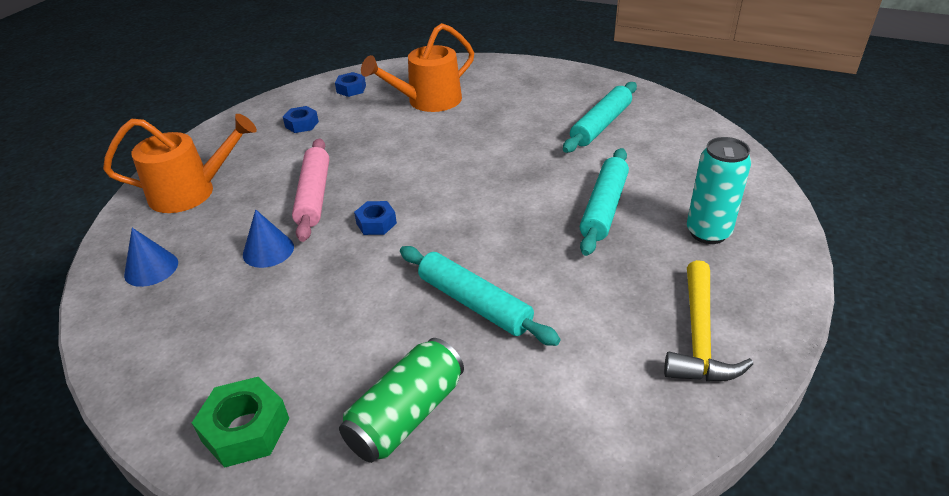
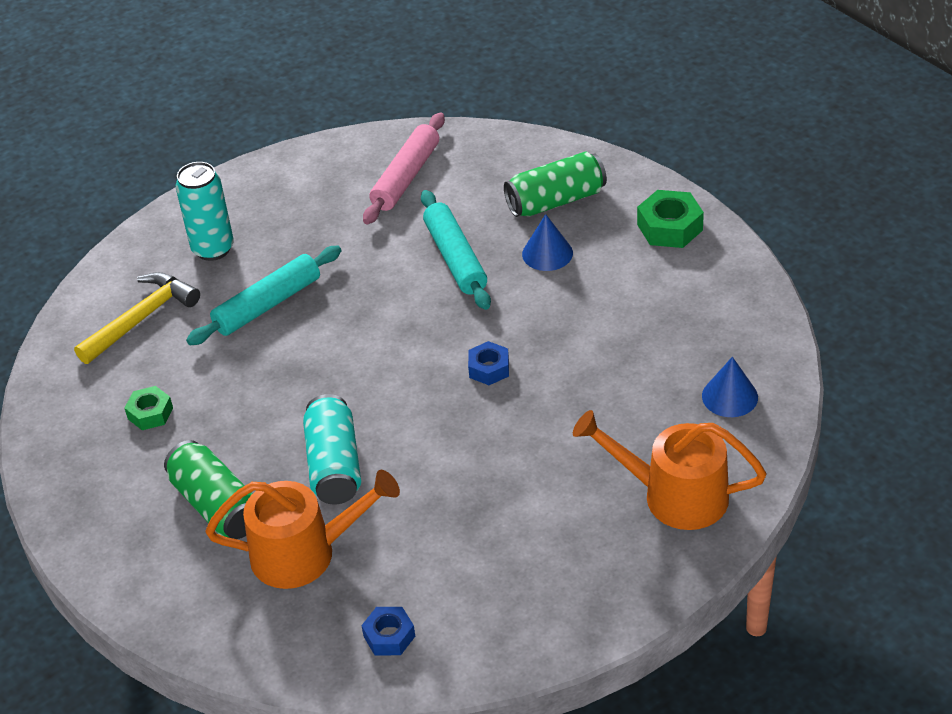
camera: 150 degrees left, 5 degrees up
(268, 250) = (608, 375): blue cone -> blue cone (547, 253)
(302, 124) = (497, 576): blue nut -> none
(314, 196) = (535, 432): pink rolling pin -> pink rolling pin (406, 177)
(447, 138) = (334, 465): none -> turquoise can
(502, 103) = (217, 505): none -> green can
(600, 125) = (150, 413): turquoise rolling pin -> green nut
(699, 336) = (319, 181): yellow hammer -> yellow hammer (141, 318)

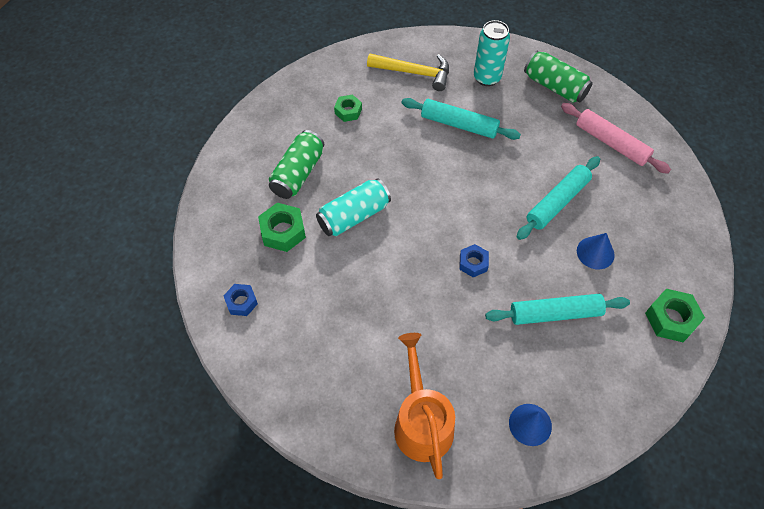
camera: 60 degrees right, 15 degrees up
(304, 553) = (283, 231): orange watering can -> green nut
(406, 177) = (611, 143): pink rolling pin -> pink rolling pin turned 45 degrees clockwise
(556, 200) = (648, 236): green can -> green can (555, 86)
(604, 320) = (555, 313): none -> turquoise rolling pin

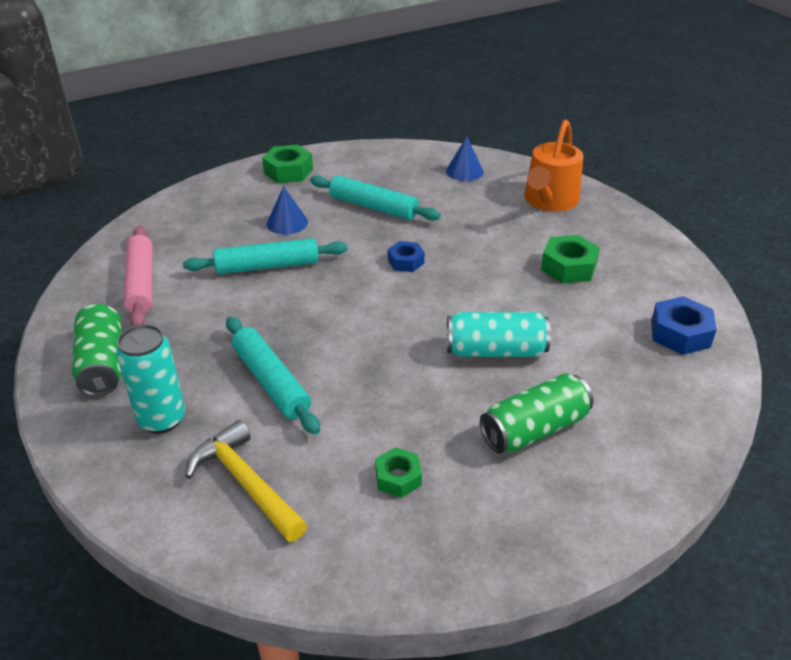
camera: 145 degrees left, 20 degrees down
(241, 302) = (680, 333): blue nut -> blue nut, size x1.55
(283, 231) = (595, 375): green nut -> green nut (568, 267)

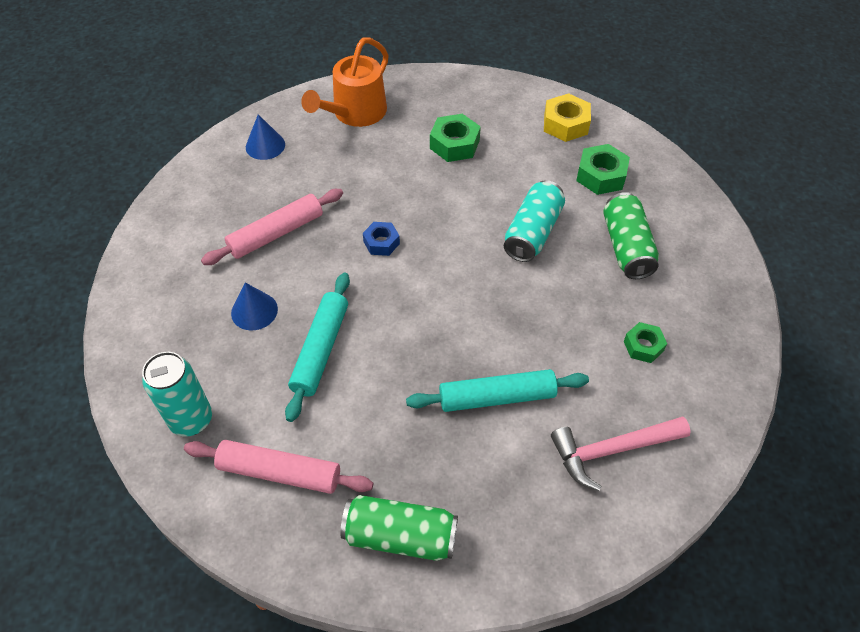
camera: 65 degrees left, 15 degrees up
(162, 419) = (507, 497): turquoise can -> turquoise can (191, 420)
(245, 483) = (611, 450): yellow hammer -> pink hammer
(288, 171) = (153, 279): green nut -> green nut (601, 176)
(373, 207) = (276, 233): turquoise rolling pin -> pink rolling pin
(549, 201) = (355, 113): orange watering can -> orange watering can turned 75 degrees clockwise
(680, 333) = (565, 124): blue nut -> yellow nut

